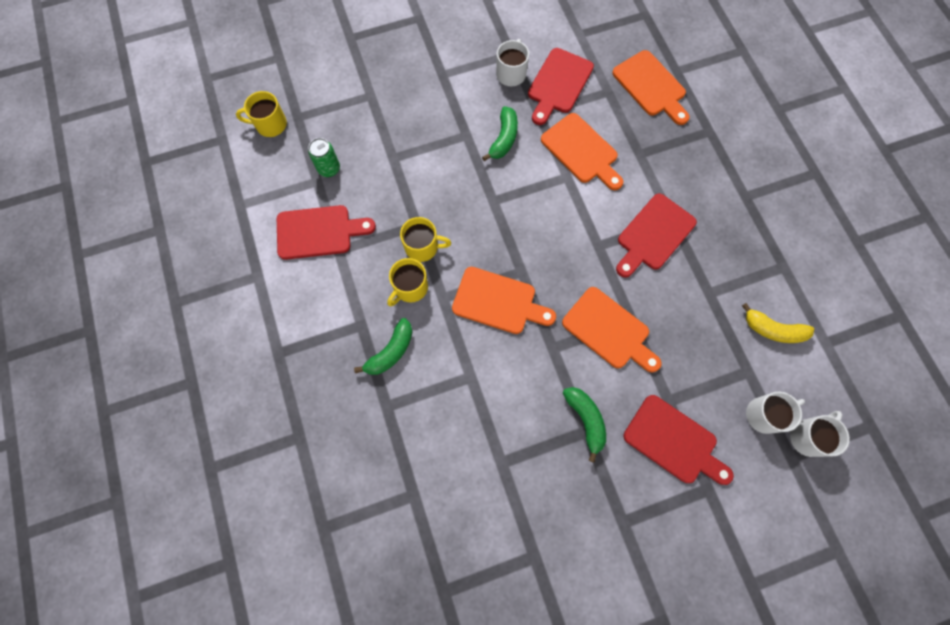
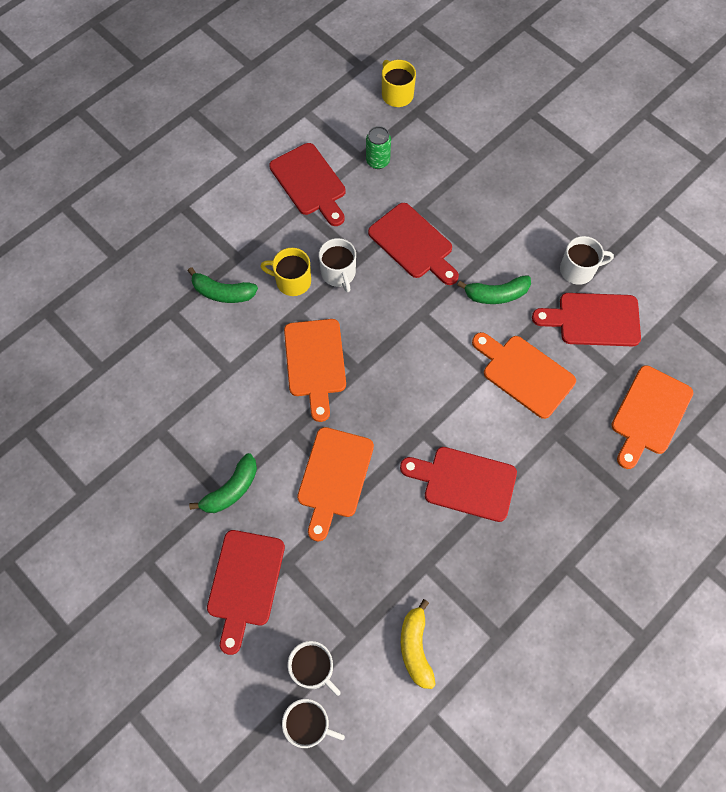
camera: 65 degrees right, 5 degrees down
(422, 247) = (338, 273): yellow mug -> white mug
(425, 177) = (413, 244): none -> red cutting board
(581, 151) = (524, 373): orange cutting board -> orange cutting board turned 105 degrees clockwise

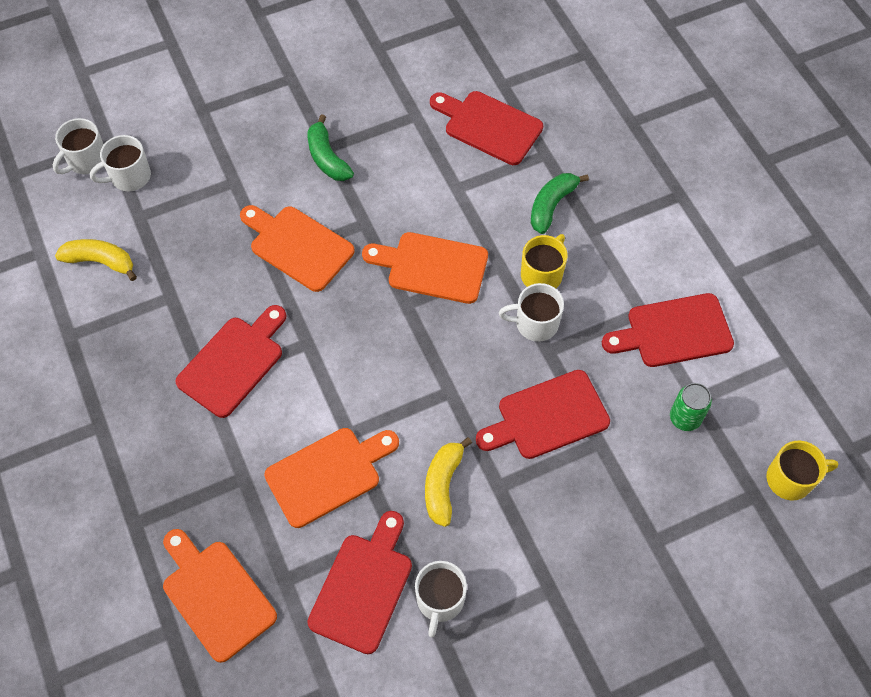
camera: 110 degrees right, 5 degrees down
(245, 583) = (233, 146): red cutting board -> red cutting board (489, 126)
(496, 294) = (443, 485): green banana -> yellow banana

